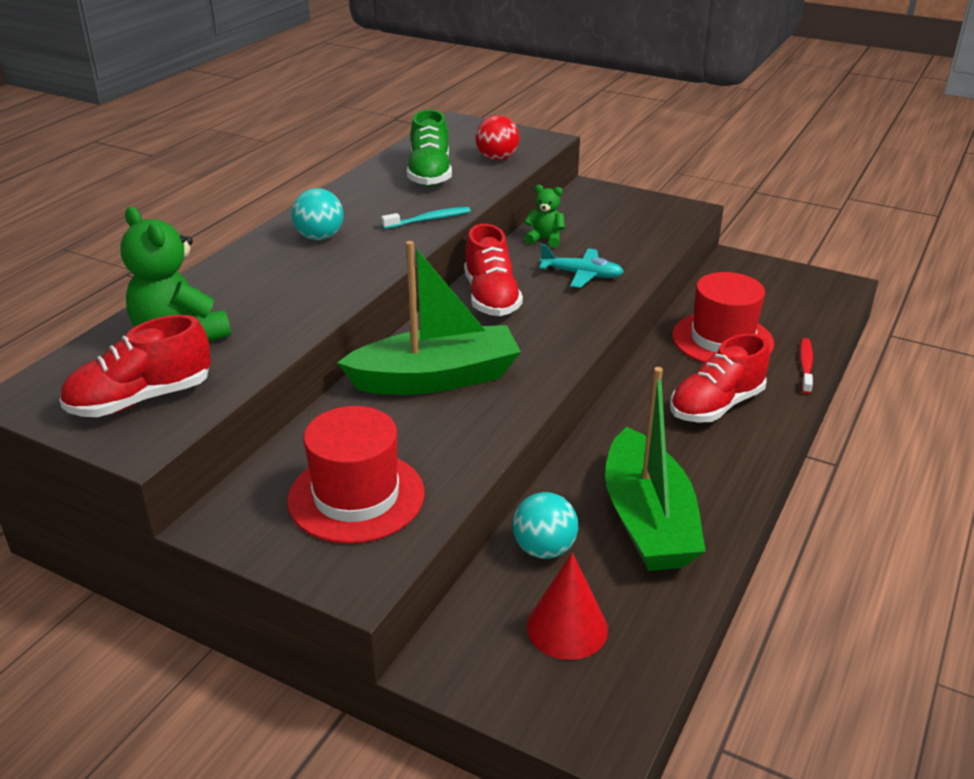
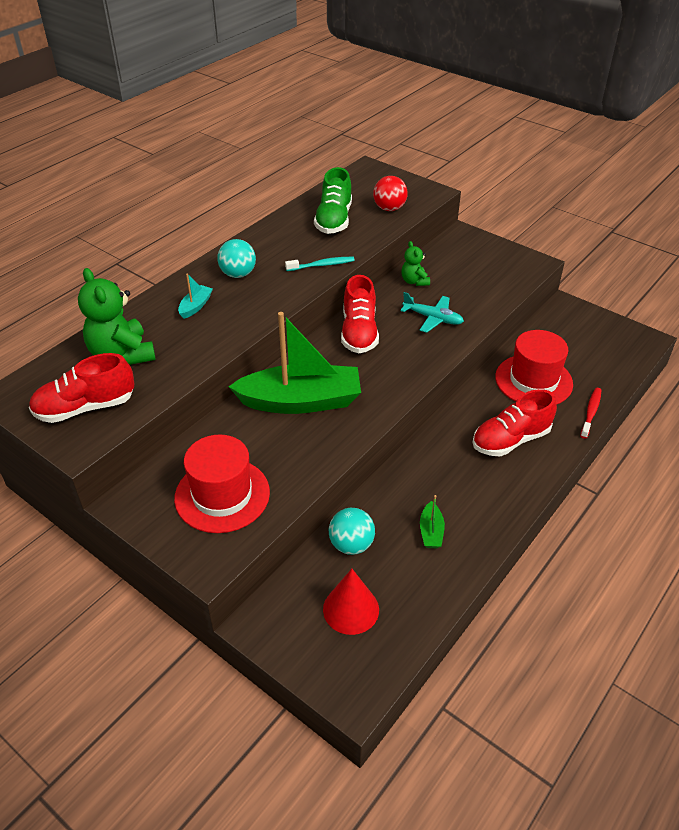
camera: 10 degrees right, 10 degrees up
(271, 275) = (195, 306): none -> turquoise boat
(545, 239) = (414, 281): green teddy bear -> green teddy bear turned 135 degrees counterclockwise
(647, 520) = (431, 531): green boat -> green boat, size x0.40

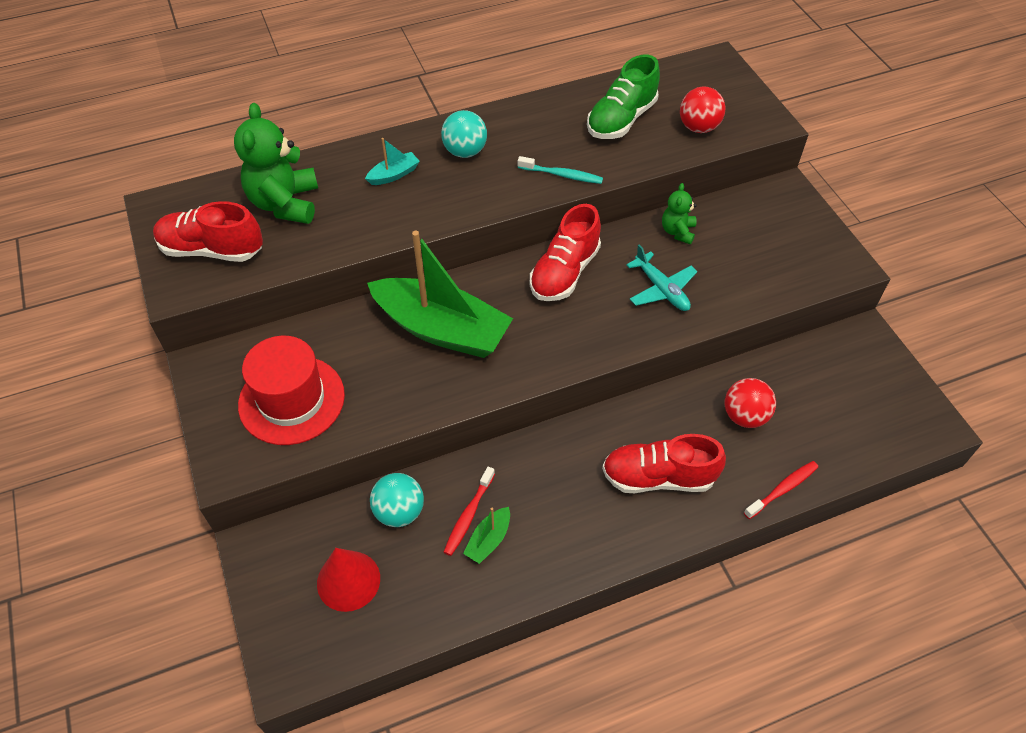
camera: 30 degrees right, 10 degrees up
(404, 523) = (468, 515): none -> red toothbrush
(533, 380) = (744, 416): red hat -> red ball

